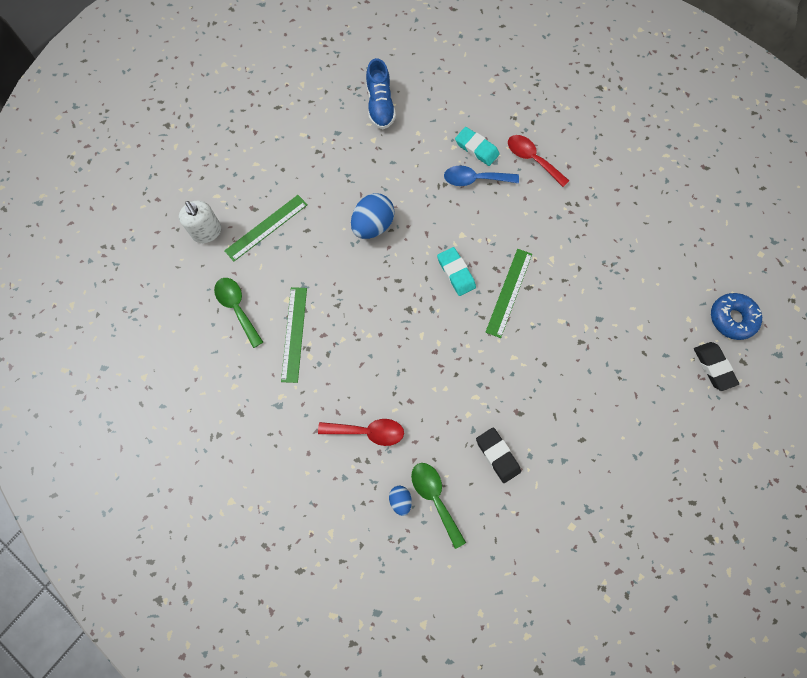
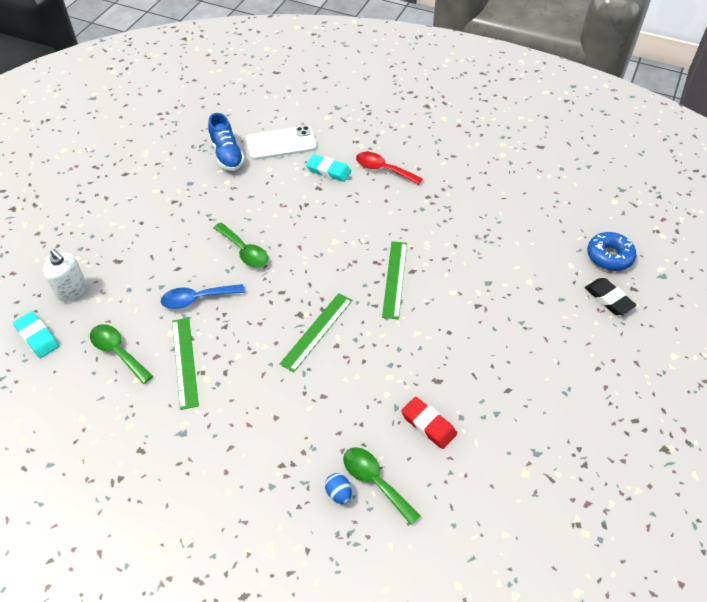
camera: 15 degrees left, 20 degrees down
(266, 227) = (135, 274): green ruler -> green ruler (317, 331)
(368, 432) = (286, 435): red spoon -> none
(373, 226) = (244, 251): blue egg -> green spoon
(437, 103) = (281, 143): none -> white phone
(456, 273) = (338, 273): turquoise eraser -> turquoise eraser (37, 337)
(474, 179) = (334, 195): blue spoon -> blue spoon (197, 299)
(497, 455) = (428, 425): black eraser -> red eraser

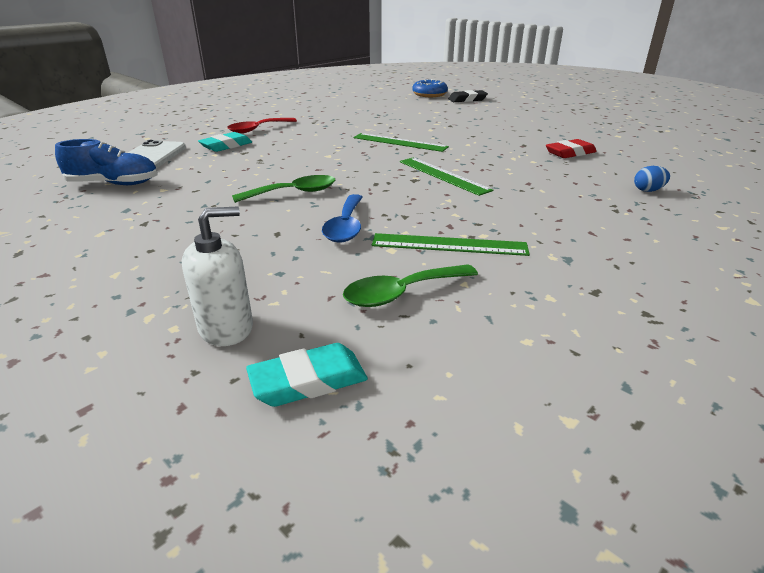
camera: 70 degrees left, 20 degrees down
(375, 481) = (632, 176): green spoon -> none

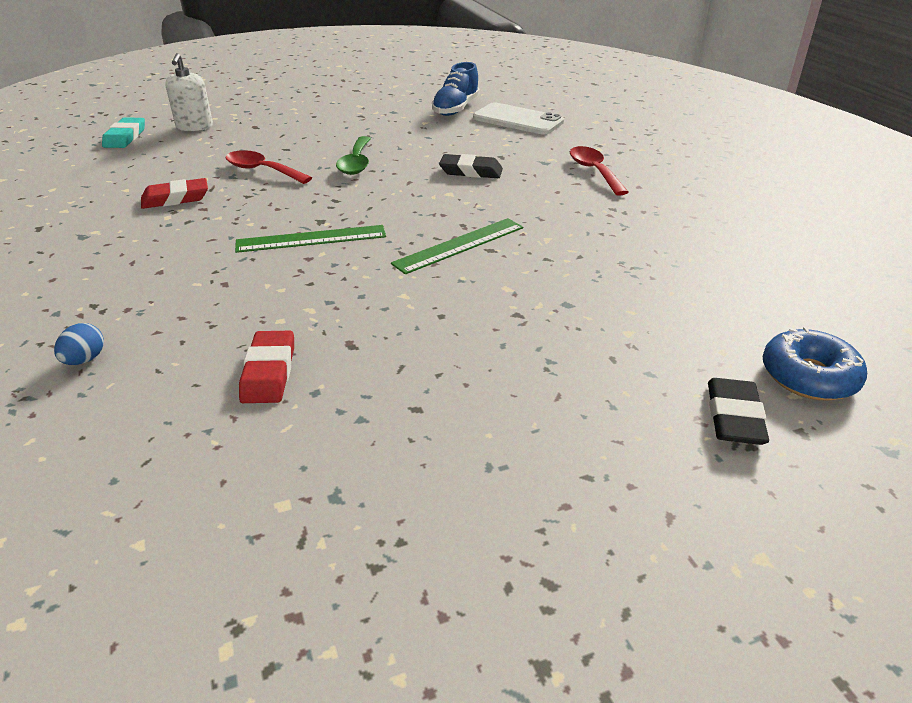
camera: 115 degrees right, 5 degrees up
(226, 146) = (532, 150): turquoise eraser -> none
(282, 155) = (471, 171): none -> black eraser
(346, 226) = (262, 170): blue spoon -> red spoon
(402, 293) = (149, 169): green spoon -> none
(449, 245) = (175, 198): green ruler -> red eraser

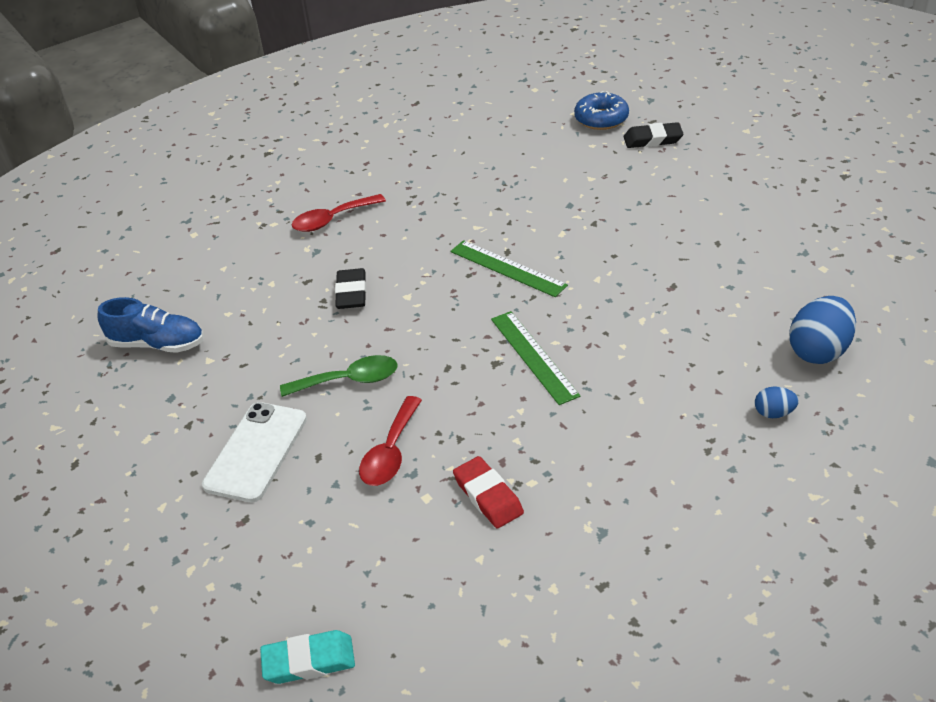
camera: 100 degrees left, 5 degrees up
(131, 430) = (819, 351): none -> blue egg
(194, 127) = (253, 592): white soap dispenser -> none
(269, 372) = (725, 313): red eraser -> none
(518, 120) = (194, 288): white phone -> white phone (256, 452)

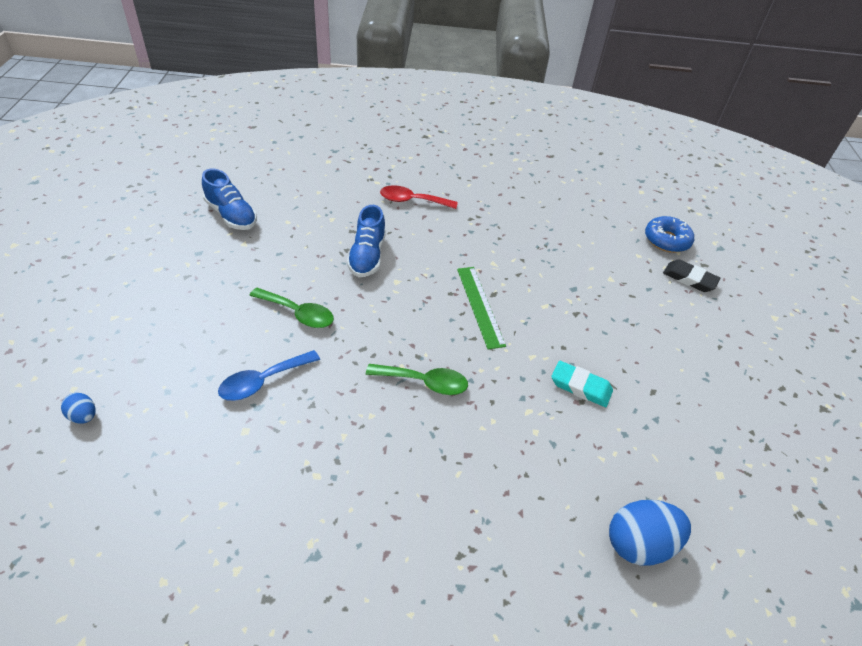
camera: 30 degrees right, 5 degrees up
(256, 452) = (196, 321): white phone -> none
(309, 661) = (54, 487): turquoise eraser -> turquoise eraser (580, 387)
(351, 293) = (367, 256): black eraser -> blue shoe
(390, 452) = (263, 381): red spoon -> blue spoon
(488, 496) = (279, 462): red eraser -> none
(534, 356) = (424, 382): green ruler -> green spoon
(774, 413) = (544, 567): blue egg -> blue egg (83, 416)

